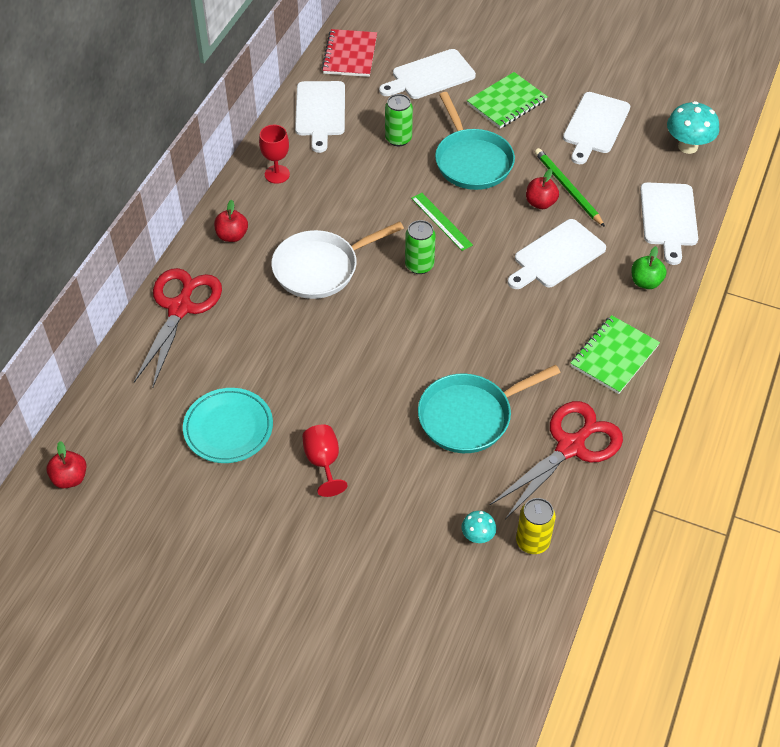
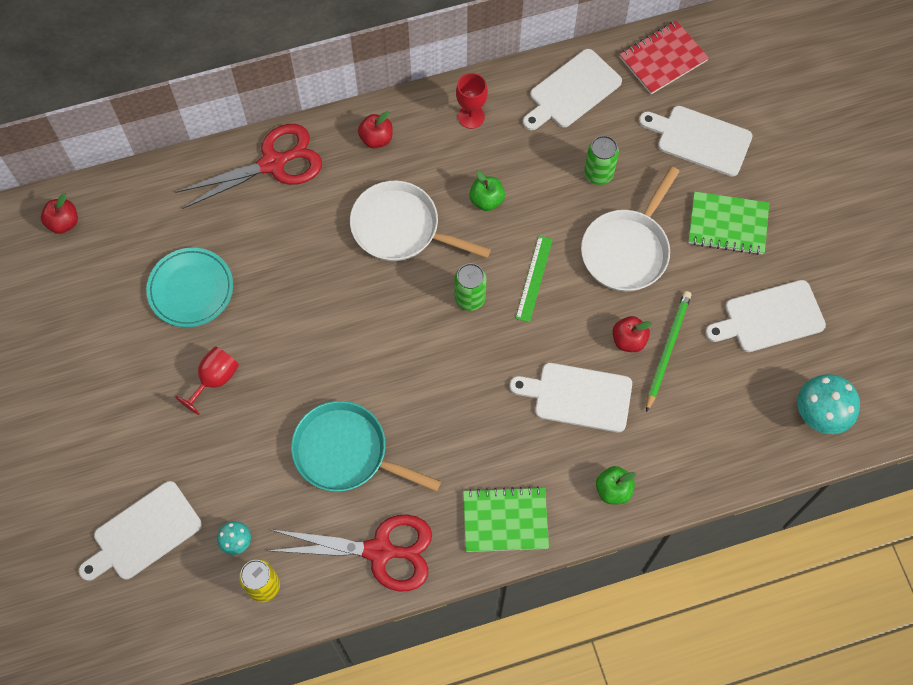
camera: 50 degrees right, 15 degrees up
(352, 207) = (486, 200): none -> green apple
(472, 161) = (627, 249): turquoise pan -> white pan
(668, 218) = (710, 458): white cutting board -> white cutting board (143, 533)

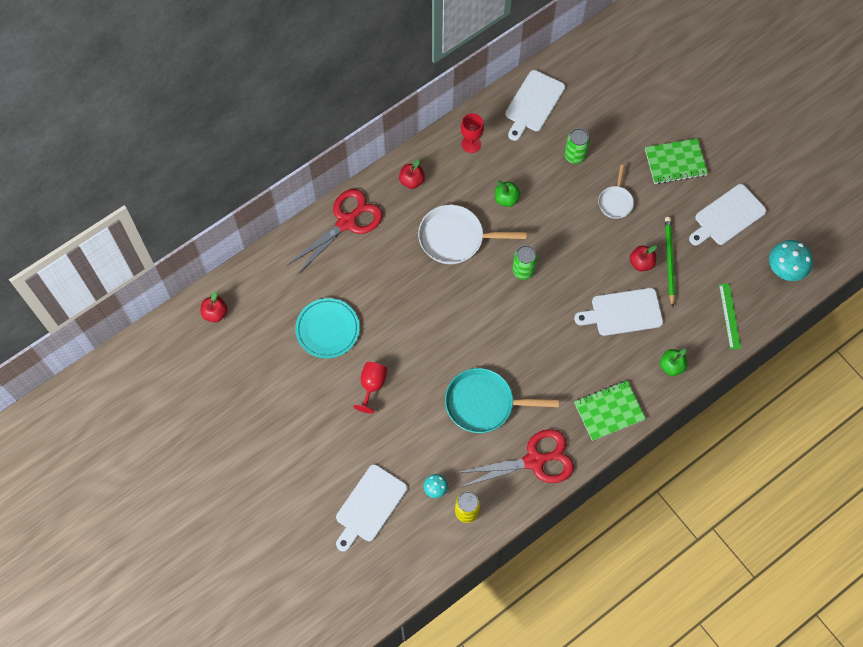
camera: 20 degrees left, 0 degrees up
(534, 278) = (561, 242): green ruler -> green ruler (729, 316)
(627, 249) = (615, 201): white pan -> white pan, size x0.55
(663, 59) = (586, 61): red notebook -> none
(700, 139) = (633, 110): white cutting board -> none

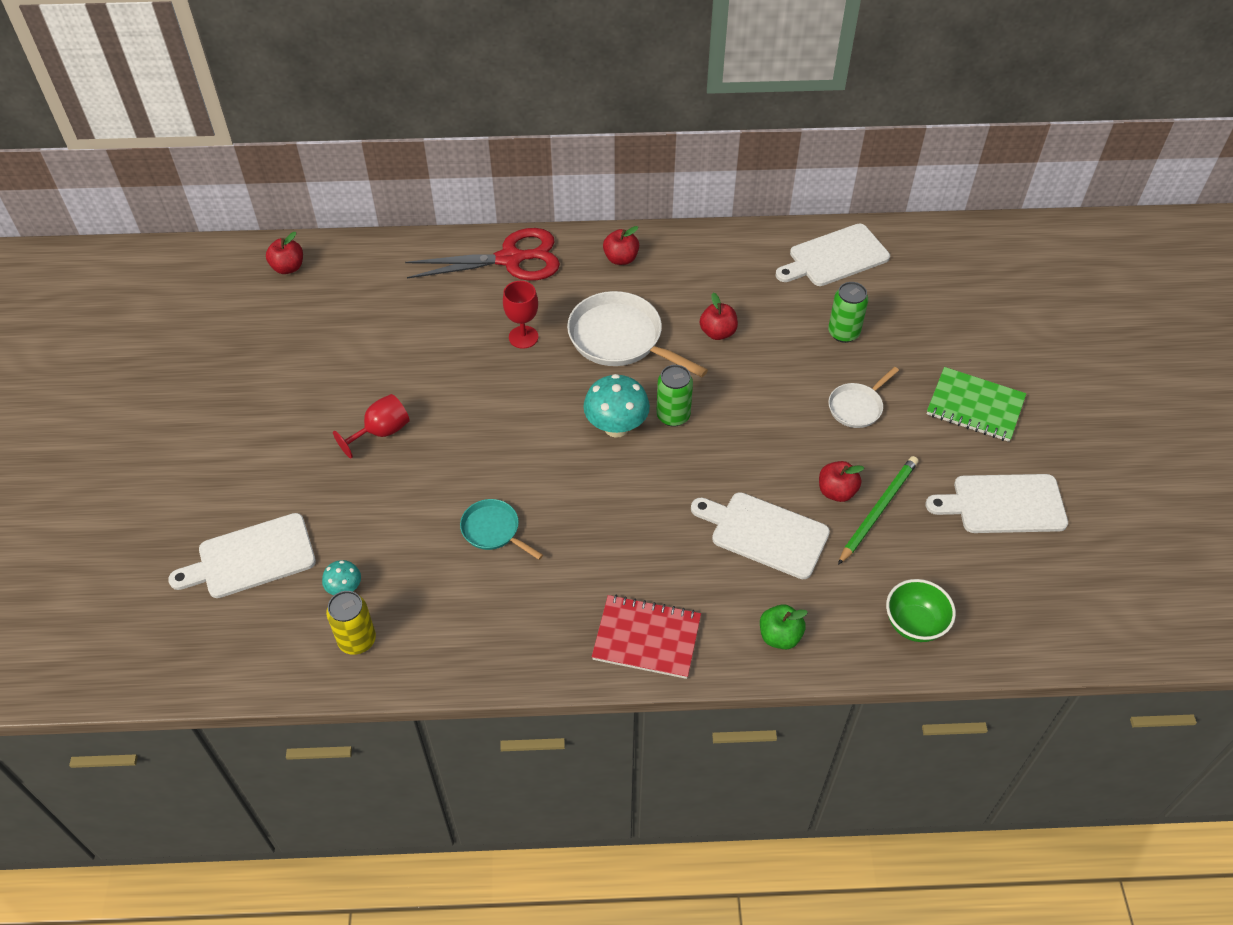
camera: 35 degrees right, 15 degrees down
(327, 329) = (388, 348): turquoise plate -> none
(471, 144) = (723, 259): red goblet -> red goblet (523, 337)
(484, 403) = (493, 530): turquoise pan -> turquoise pan, size x0.55
(506, 199) = (717, 332): green apple -> red apple
(534, 461) = (496, 636): red scissors -> none
(609, 411) = (646, 638): green notebook -> red notebook
(729, 316) = (914, 624): green ruler -> green bowl
(785, 270) = (1043, 614): turquoise mushroom -> turquoise mushroom (616, 427)

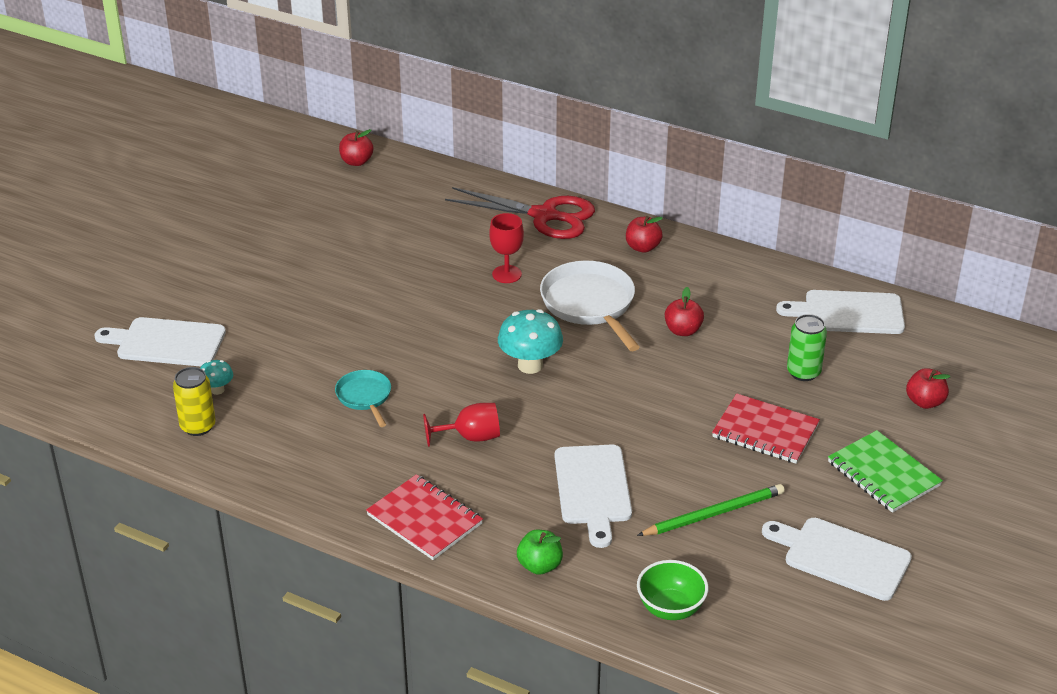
camera: 30 degrees right, 15 degrees down
(381, 432) = (334, 298): red goblet -> red goblet (471, 437)
(673, 416) = (587, 375): green can -> none
(764, 533) = (593, 489): white cutting board -> white cutting board turned 150 degrees counterclockwise
(836, 491) = (687, 485): red apple -> red apple (925, 402)
(857, 407) = (765, 431): white pan -> red notebook

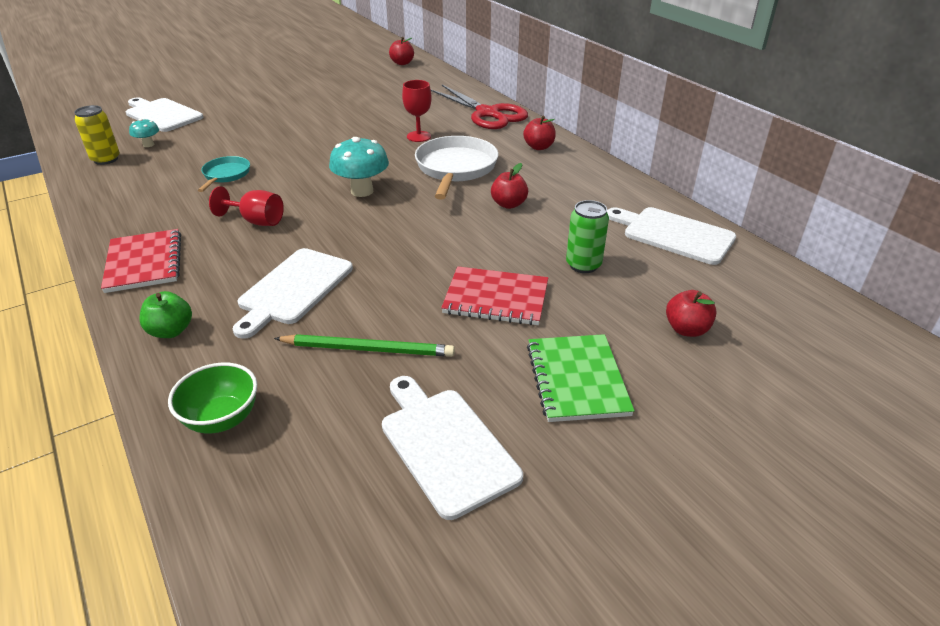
camera: 30 degrees right, 0 degrees up
(765, 431) = (496, 298): red notebook -> red notebook turned 45 degrees counterclockwise

